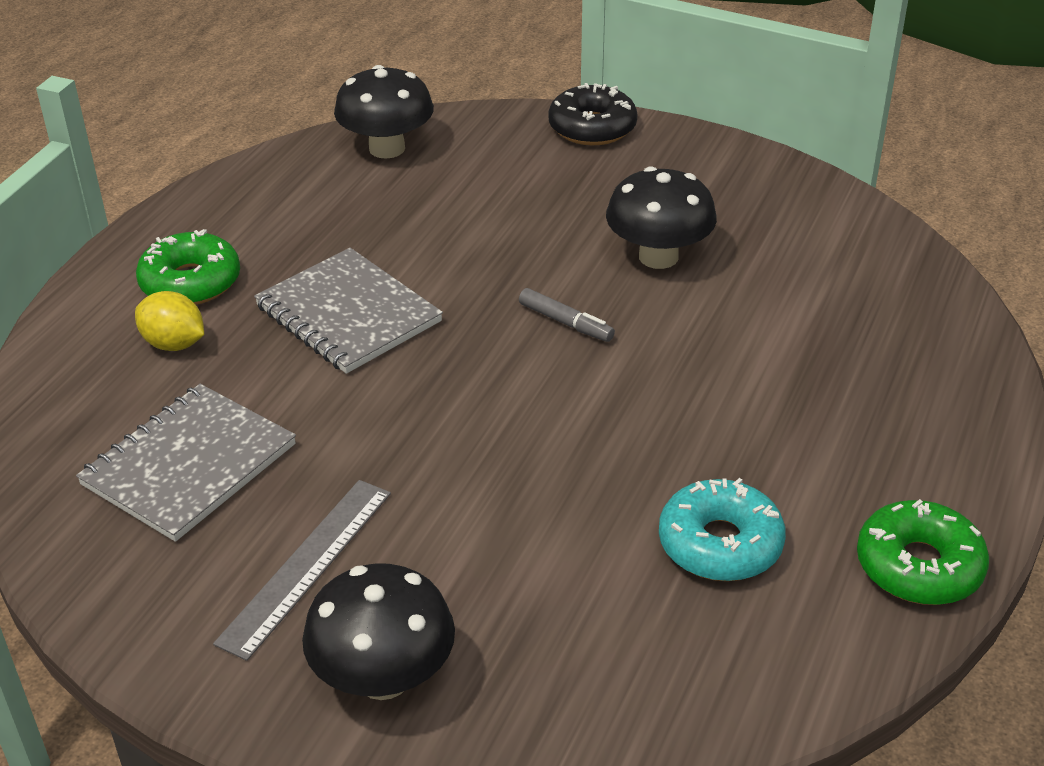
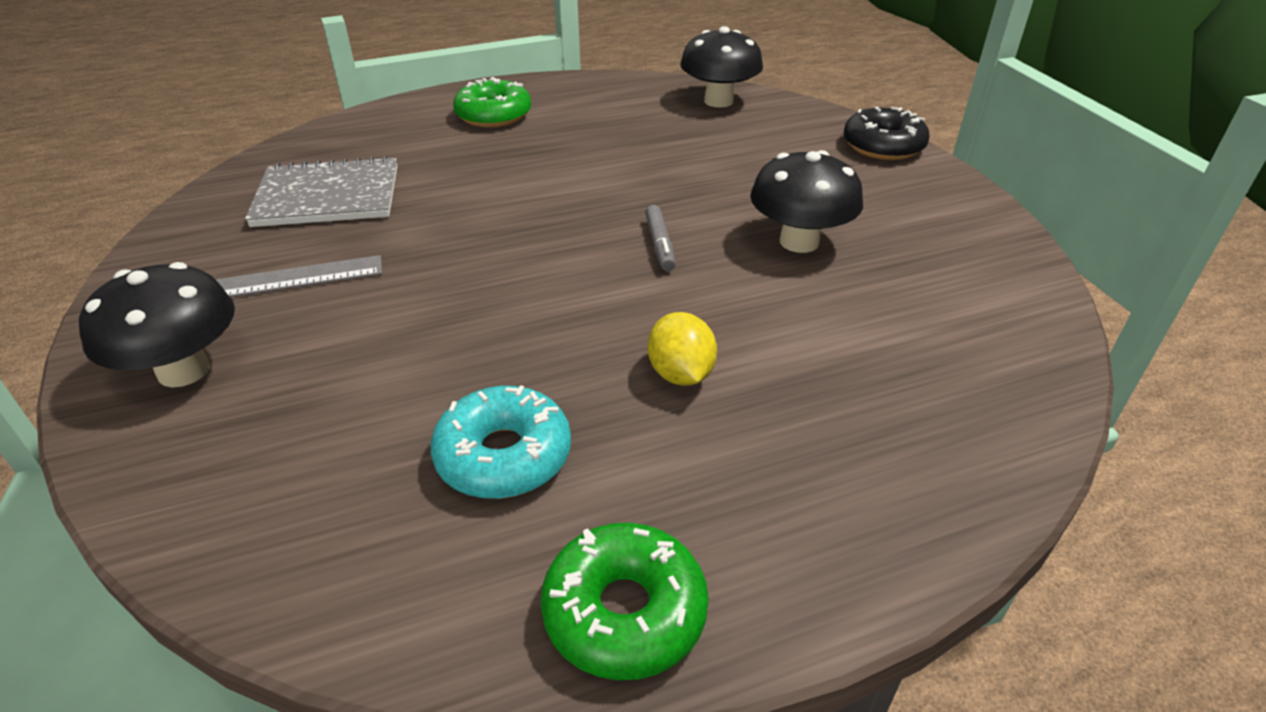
camera: 45 degrees right, 0 degrees up
(174, 344) = (432, 138): yellow lemon -> yellow lemon (680, 374)
(348, 314) = (540, 170): grey notebook -> none

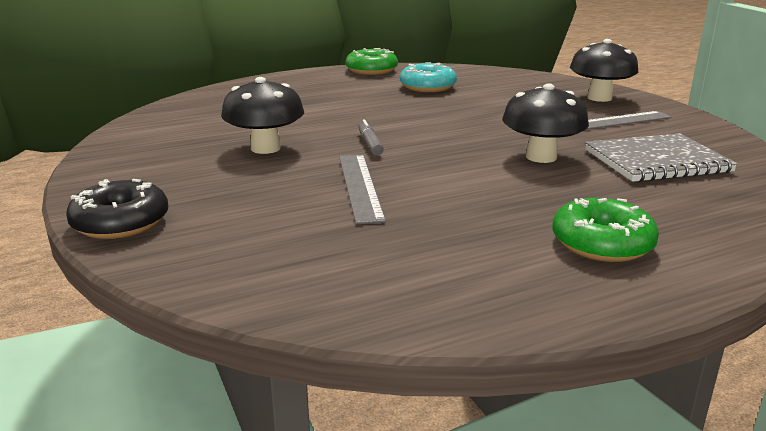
camera: 175 degrees right, 15 degrees down
(676, 175) = (359, 186): none -> grey ruler
(680, 374) = (354, 103): yellow lemon -> none
(718, 101) = (299, 281): black mushroom -> black mushroom (541, 157)

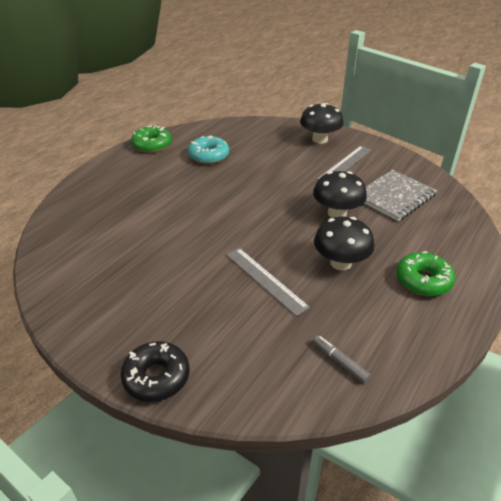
camera: 30 degrees left, 15 degrees up
(265, 148) = (169, 262): black mushroom -> black mushroom (340, 263)
(369, 144) = (231, 233): grey marker -> grey marker (339, 362)

